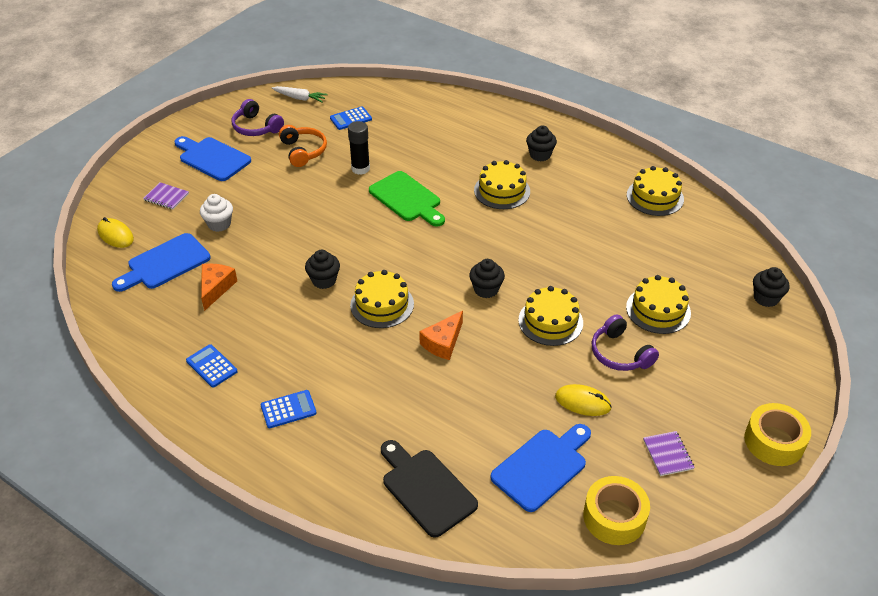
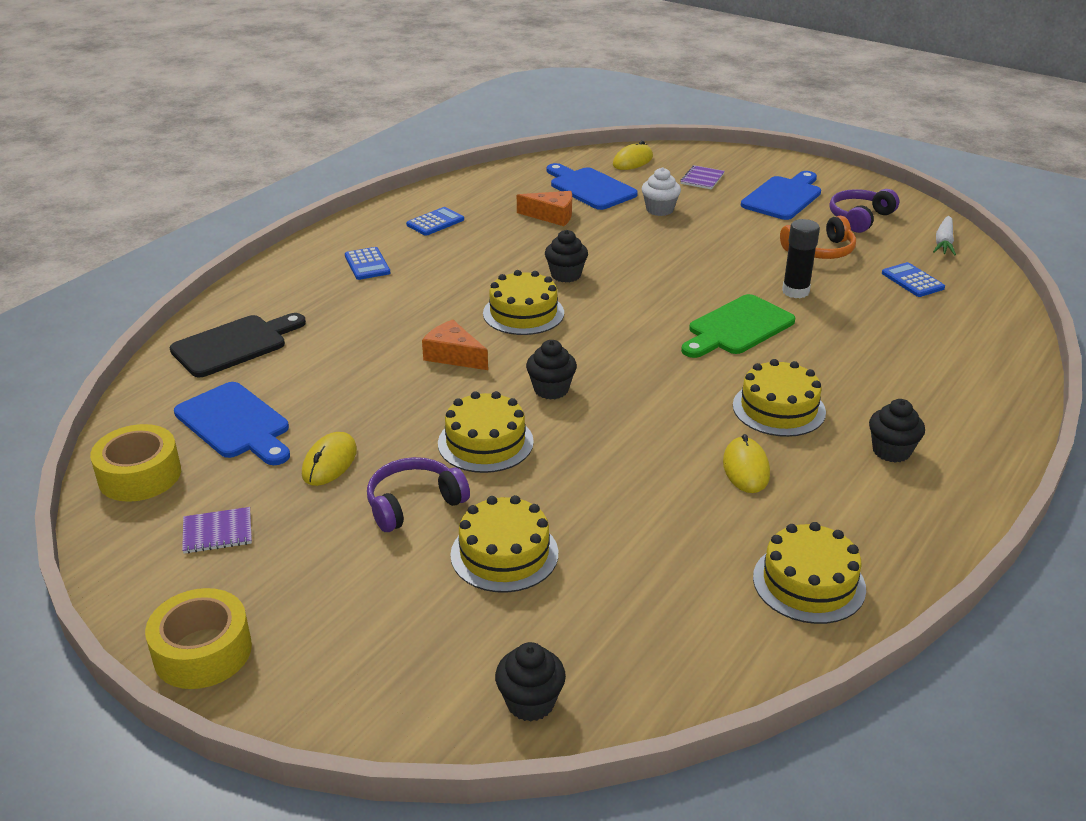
camera: 90 degrees right, 10 degrees down
(563, 209) = (746, 468): none -> yellow mouse

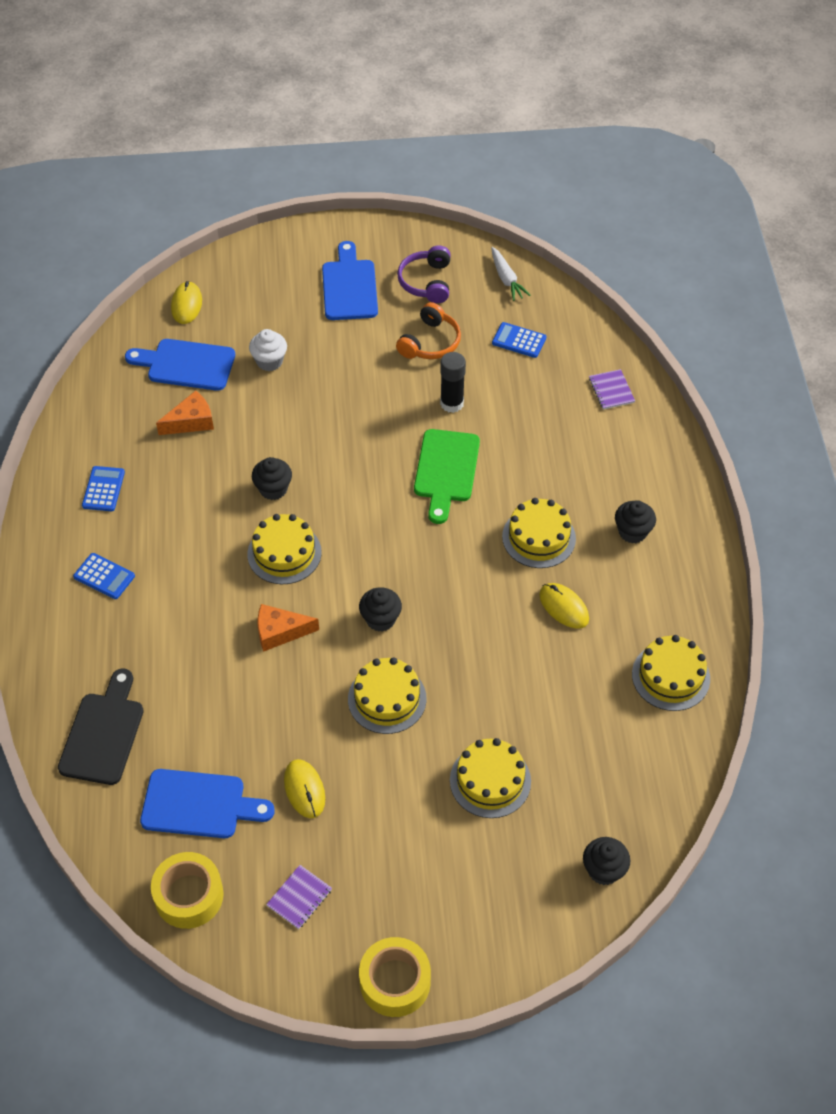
camera: 40 degrees left, 20 degrees up
(414, 504) = (396, 783): purple headphones -> none
(702, 179) = (266, 298): purple notebook -> purple notebook (611, 390)

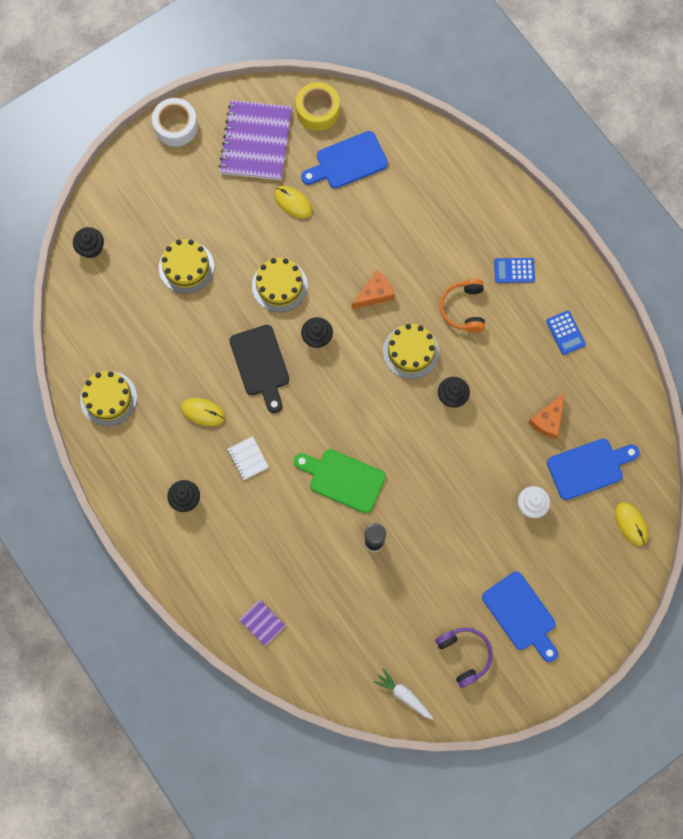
camera: 150 degrees right, 20 degrees up
(103, 733) = (434, 172): black cutting board -> black cutting board (261, 364)
(299, 898) = (256, 141): purple notebook -> purple notebook, size x2.32
(395, 982) = (176, 126): yellow tape -> white tape
(430, 342) = (424, 593): orange headphones -> orange headphones (463, 308)
(446, 470) = (343, 479): green cutting board -> green cutting board turned 45 degrees counterclockwise
(519, 340) = (358, 633): blue calculator -> none
(539, 537) = (248, 458): yellow cake -> white notebook

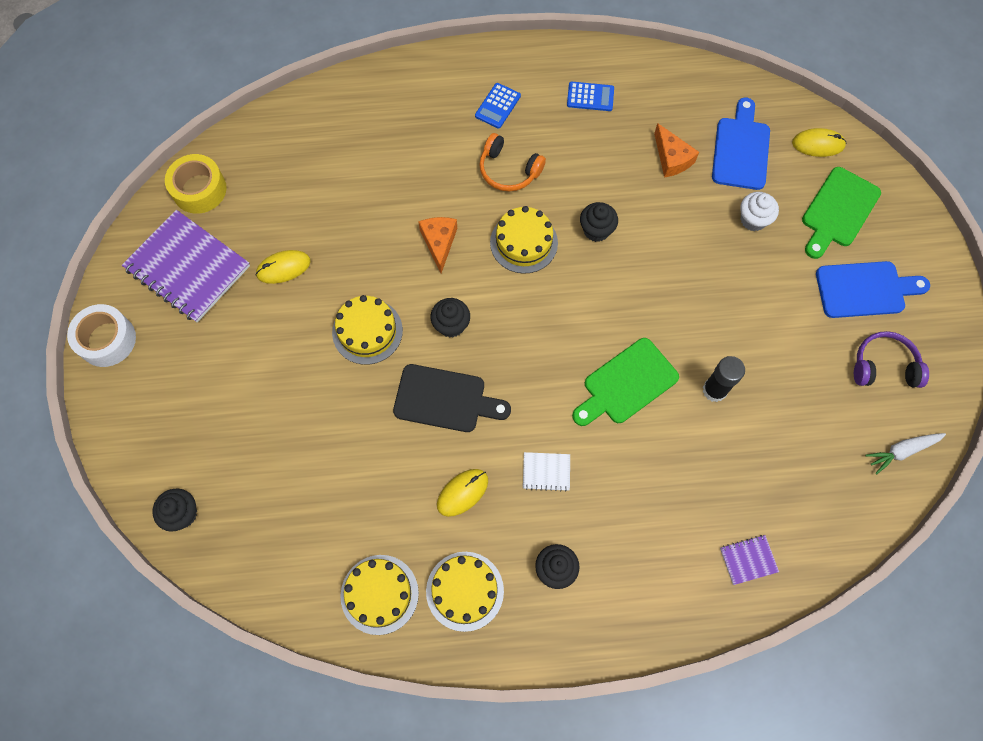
camera: 60 degrees left, 5 degrees down
(186, 267) = (279, 418): yellow cake -> yellow cake (465, 591)
(348, 162) = (277, 191): blue cutting board -> none
(579, 565) = (838, 211): none -> green cutting board

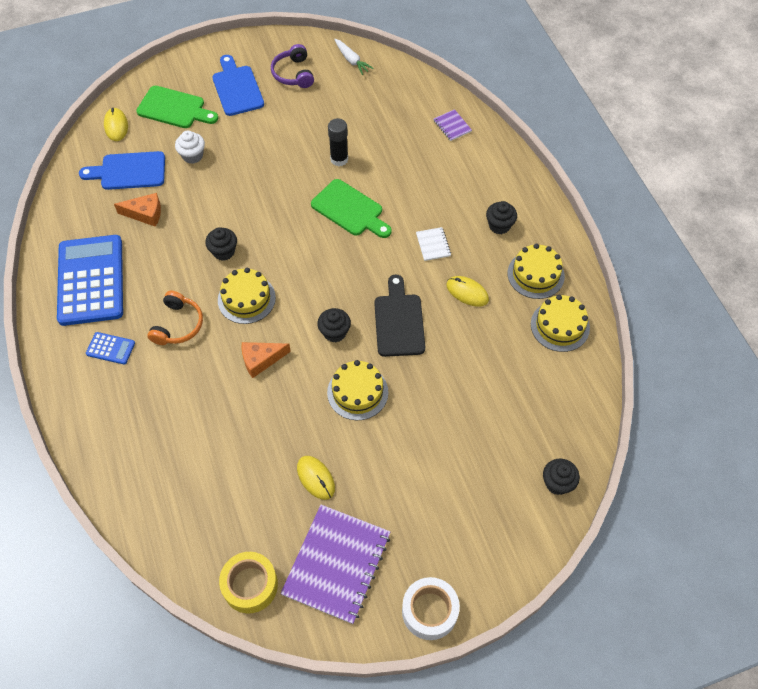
camera: 105 degrees left, 10 degrees down
(590, 97) = (91, 280): blue calculator -> blue calculator, size x2.40
(672, 158) = (145, 214): orange cheese -> orange cheese turned 45 degrees clockwise

